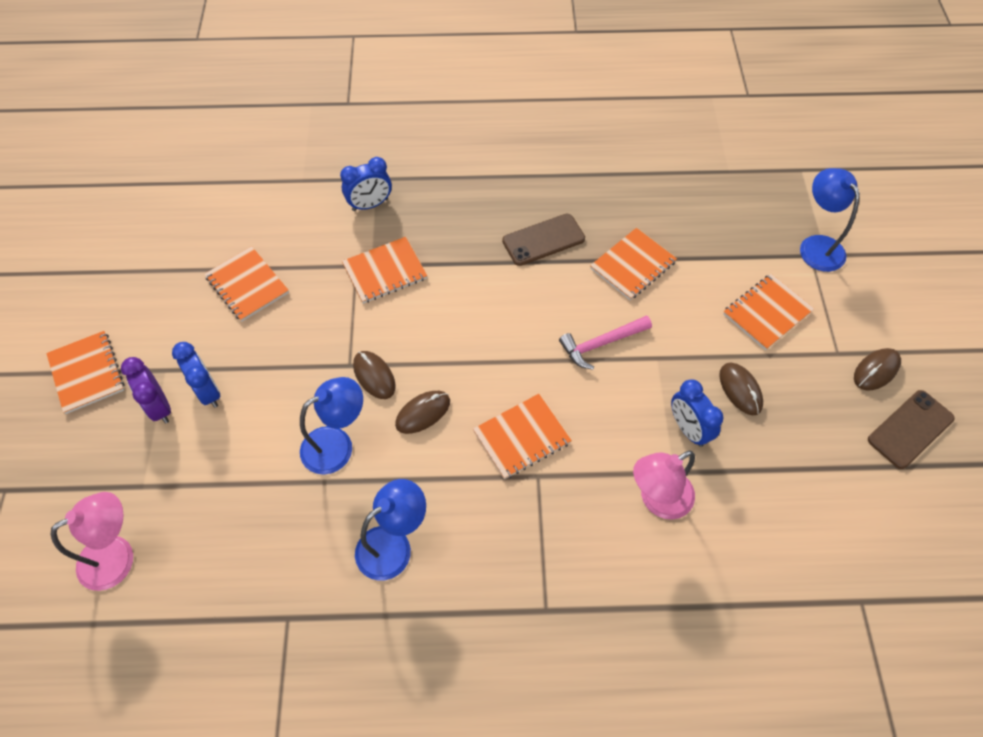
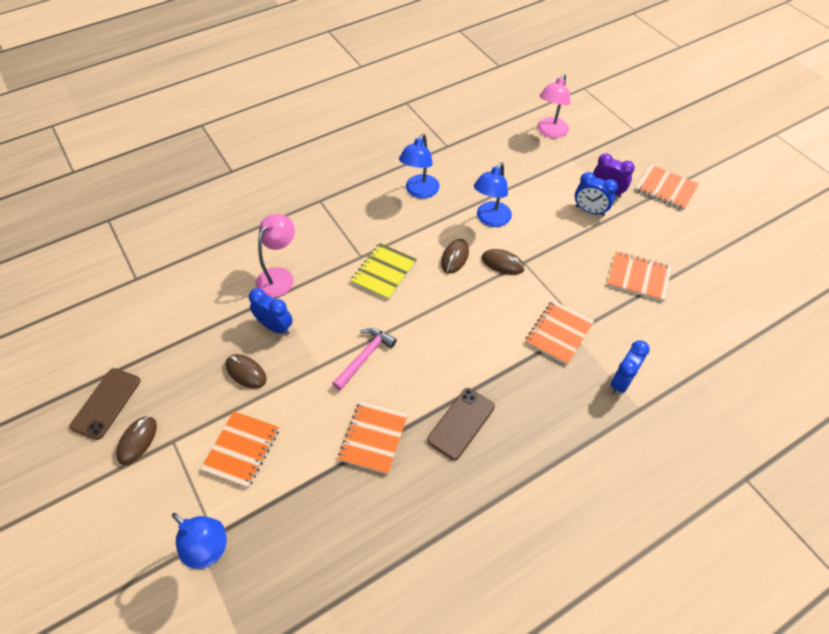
camera: 150 degrees right, 5 degrees down
(521, 437) = (384, 272): orange notebook -> yellow notebook

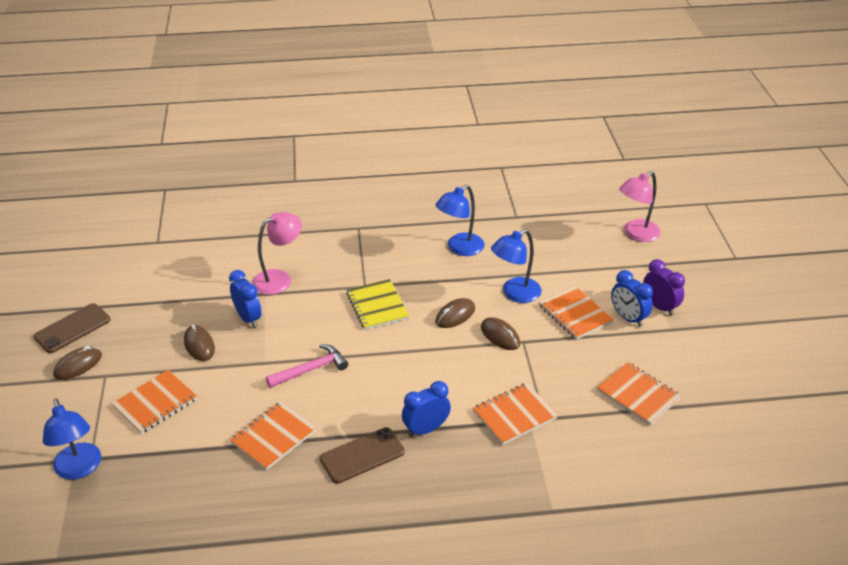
camera: 25 degrees right, 15 degrees down
(384, 272) = (377, 306): yellow notebook -> yellow notebook turned 75 degrees counterclockwise
(621, 382) = (549, 480): blue clock -> blue clock (426, 429)
(665, 188) = (731, 323): orange notebook -> orange notebook (575, 314)

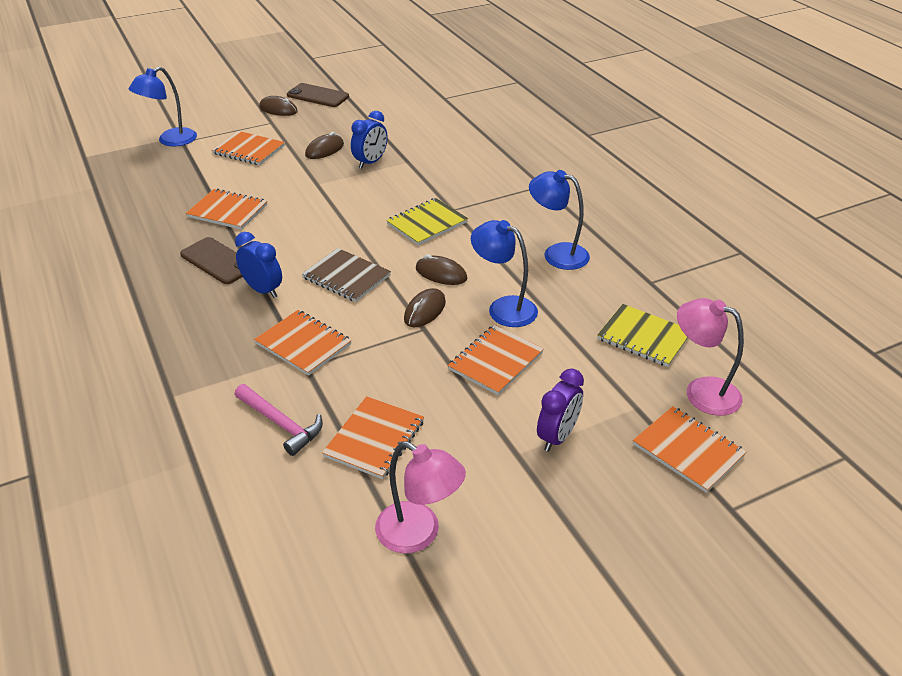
camera: 70 degrees right, 0 degrees up
(279, 279) = (433, 163): pink lamp -> pink lamp (419, 534)
(311, 369) = (318, 209): pink hammer -> pink hammer (281, 424)
(432, 371) = (346, 277): none -> brown notebook
(574, 239) = (643, 337): none -> yellow notebook
(628, 318) = (516, 409): blue clock -> none
(685, 257) = (688, 450): none -> orange notebook

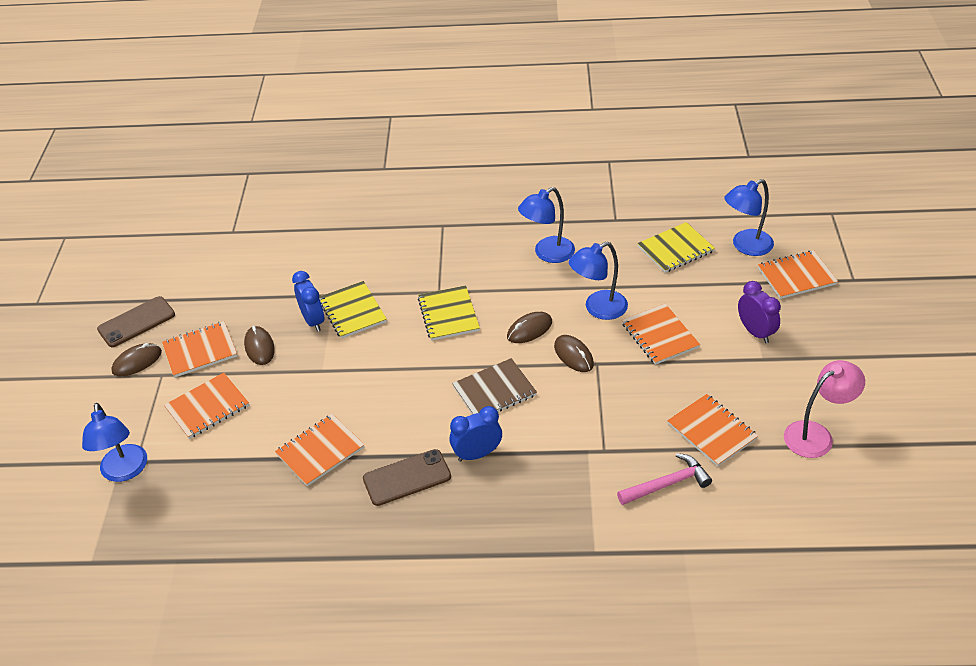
camera: 60 degrees left, 5 degrees up
(303, 344) = (573, 445): orange notebook -> orange notebook (200, 351)
(395, 176) = (352, 311): none -> yellow notebook
(701, 391) = (745, 246): pink lamp -> blue lamp

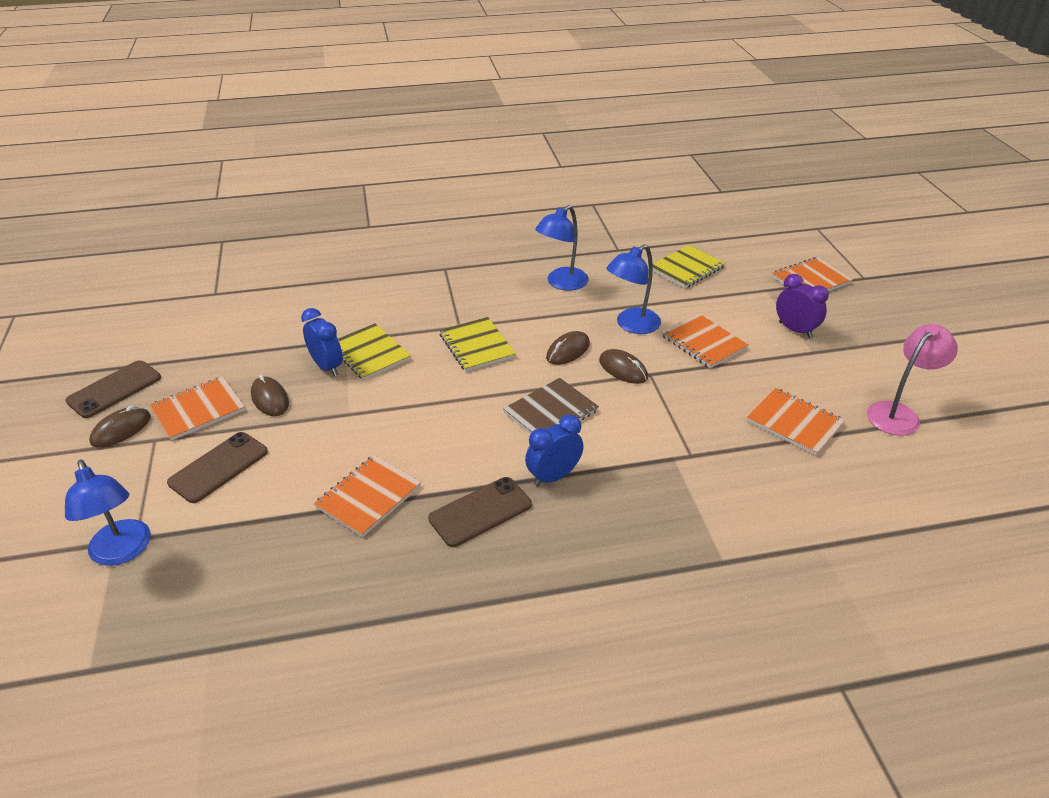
camera: 15 degrees left, 5 degrees down
(207, 407) = (218, 467): orange notebook -> brown phone
(667, 484) = (772, 479): pink hammer -> none
(745, 246) = (751, 260): blue lamp -> none

